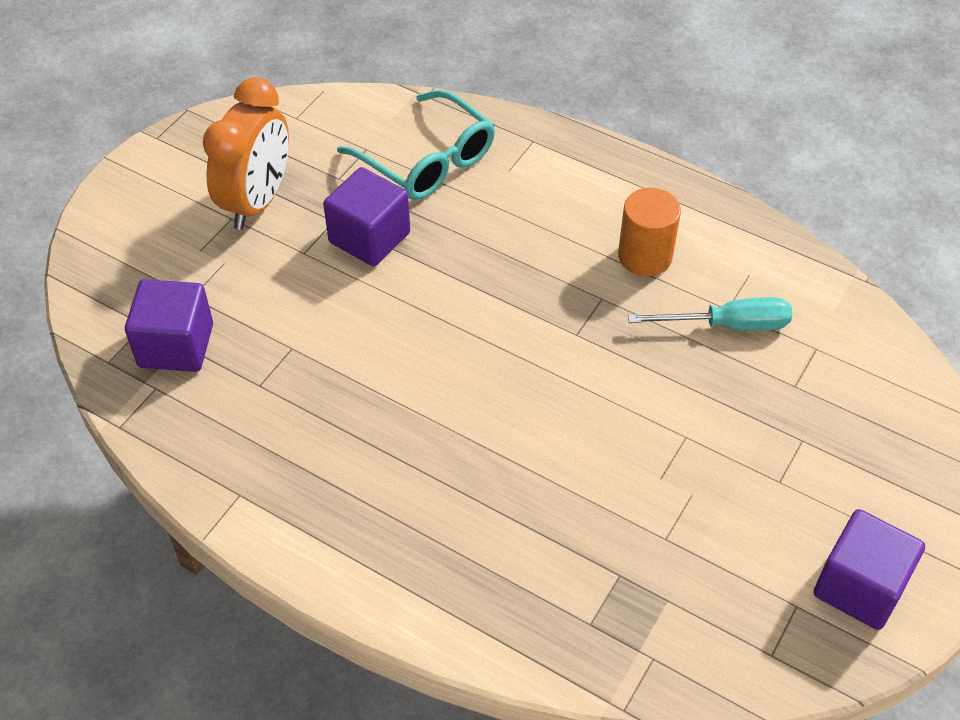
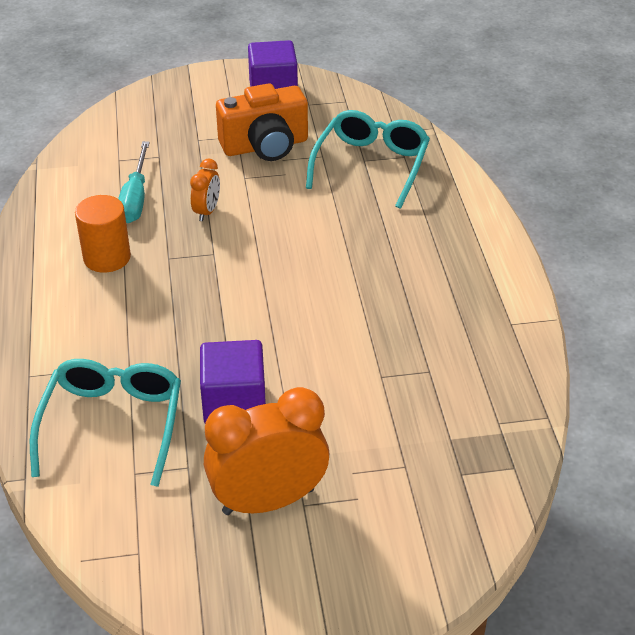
camera: 130 degrees left, 10 degrees down
(176, 345) = (454, 439): purple cube -> none
(603, 575) = (371, 165): none -> turquoise glasses
(651, 368) = (207, 211): none -> orange clock
(727, 325) = (135, 198): turquoise screwdriver -> turquoise screwdriver turned 135 degrees counterclockwise
(734, 495) = (265, 146): none -> orange camera

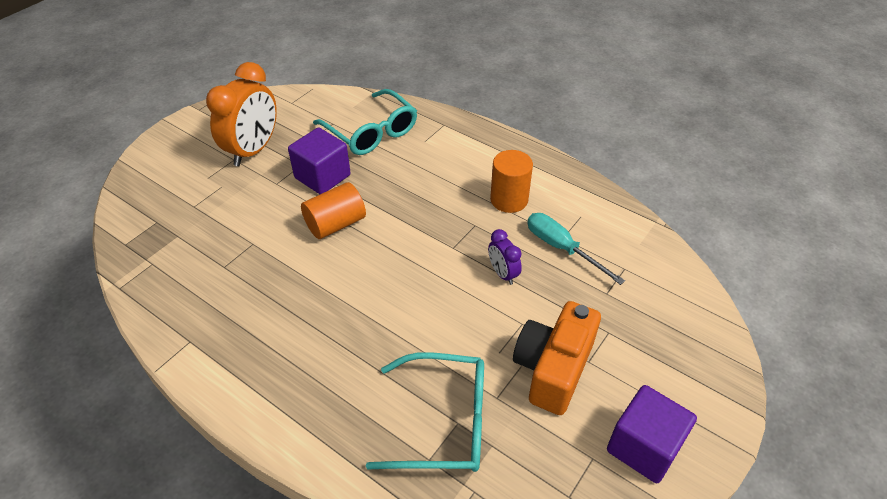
camera: 135 degrees right, 5 degrees up
(207, 211) = (503, 274): orange clock -> purple clock
(283, 341) = (335, 224): none -> orange cylinder
(371, 165) = (445, 422): turquoise glasses -> turquoise glasses turned 60 degrees counterclockwise

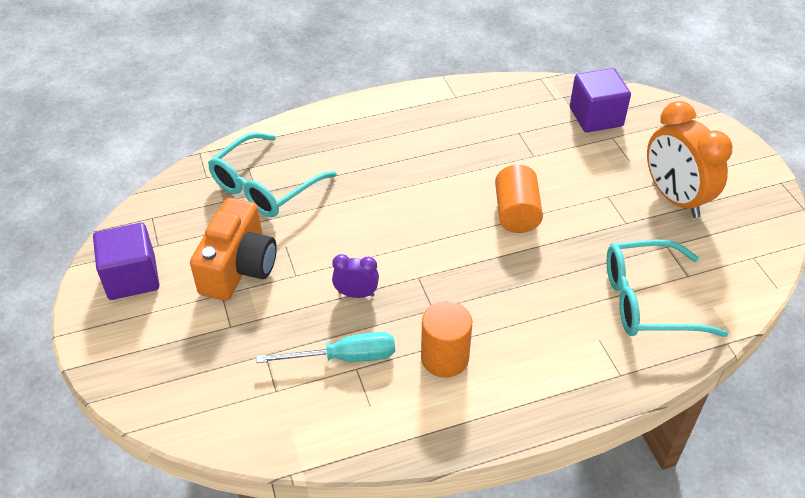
camera: 125 degrees right, 0 degrees up
(322, 176) = (594, 231): purple cube -> purple cube (596, 117)
(552, 369) = (239, 267): orange camera -> orange camera turned 45 degrees clockwise

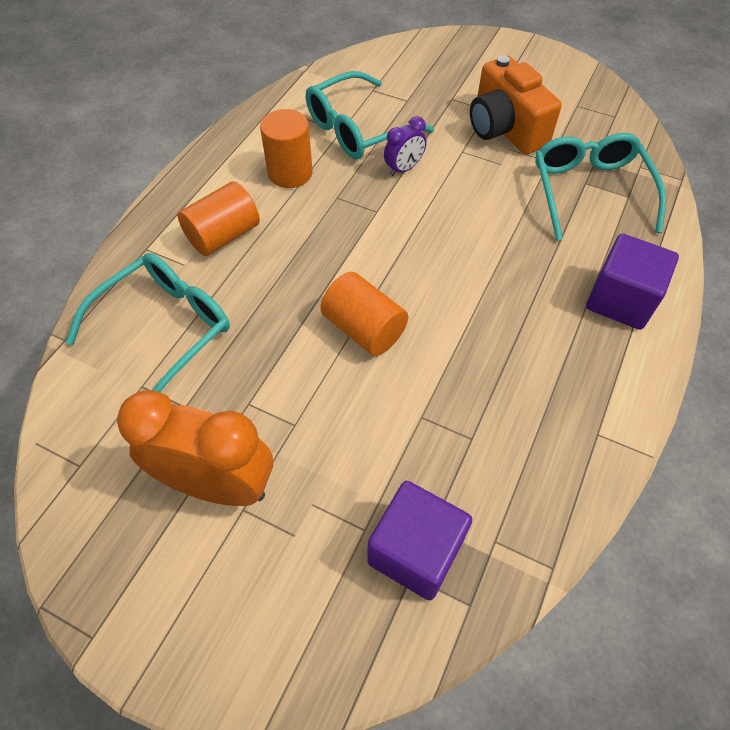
camera: 135 degrees right, 10 degrees up
(132, 277) = (554, 80): purple cube -> purple cube (620, 300)
(344, 357) = (357, 129): turquoise screwdriver -> turquoise glasses
(550, 341) = (223, 236): none -> orange cylinder

